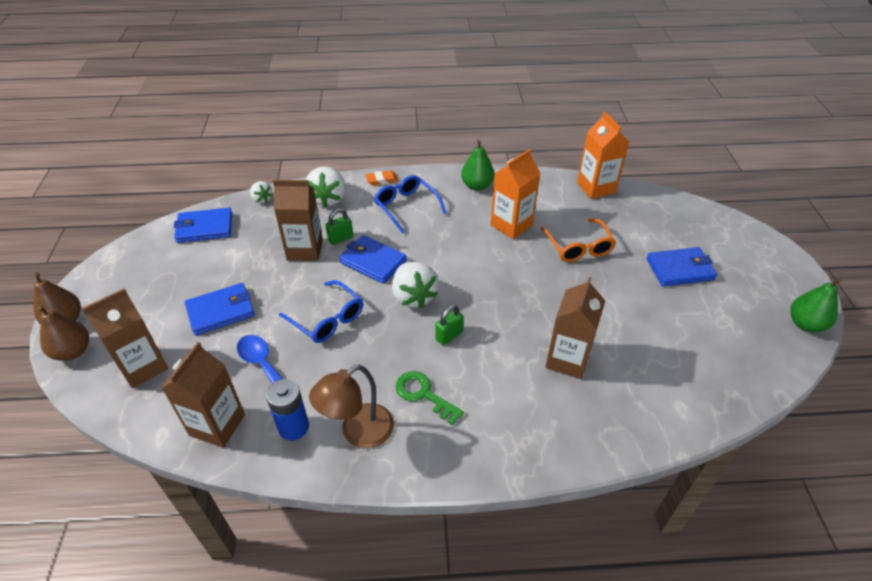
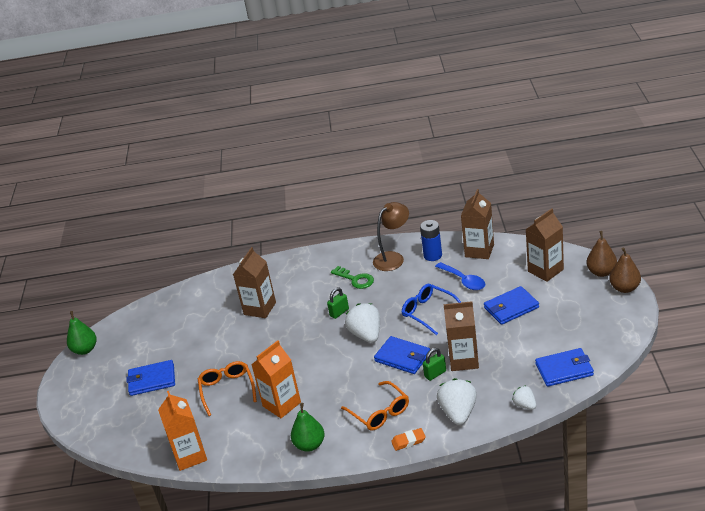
camera: 175 degrees left, 10 degrees down
(406, 207) = (380, 412): blue glasses -> orange glasses

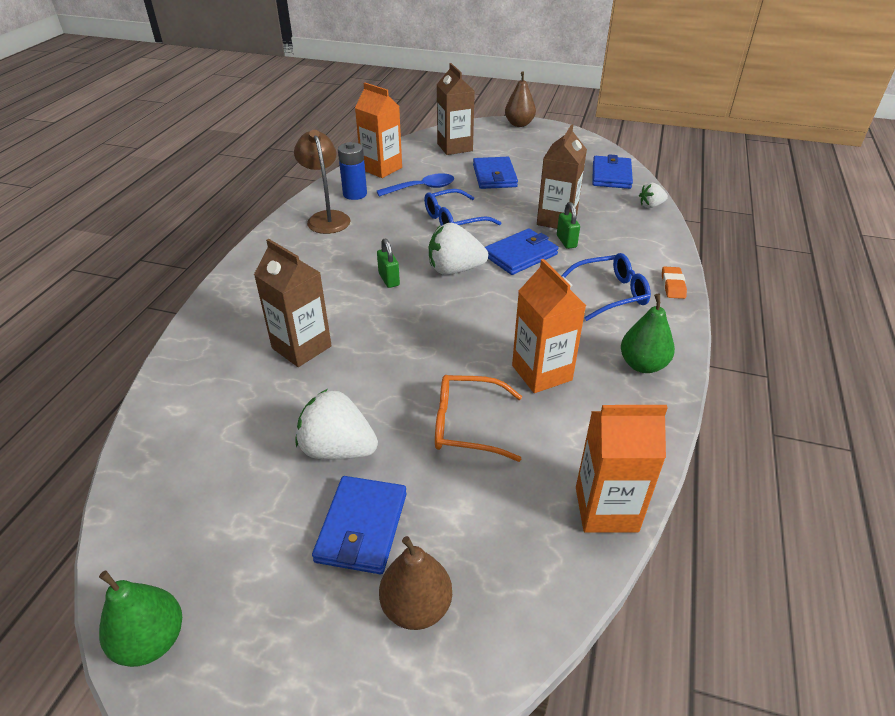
camera: 75 degrees left, 5 degrees up
(355, 279) = (335, 252): green key -> none
(380, 412) = (610, 293): orange glasses -> blue glasses
(458, 413) = (641, 243): white strawberry -> white strawberry (338, 449)
(479, 251) = (381, 168): brown carton -> orange carton
(601, 272) = (486, 127): brown pear -> brown pear (416, 607)

